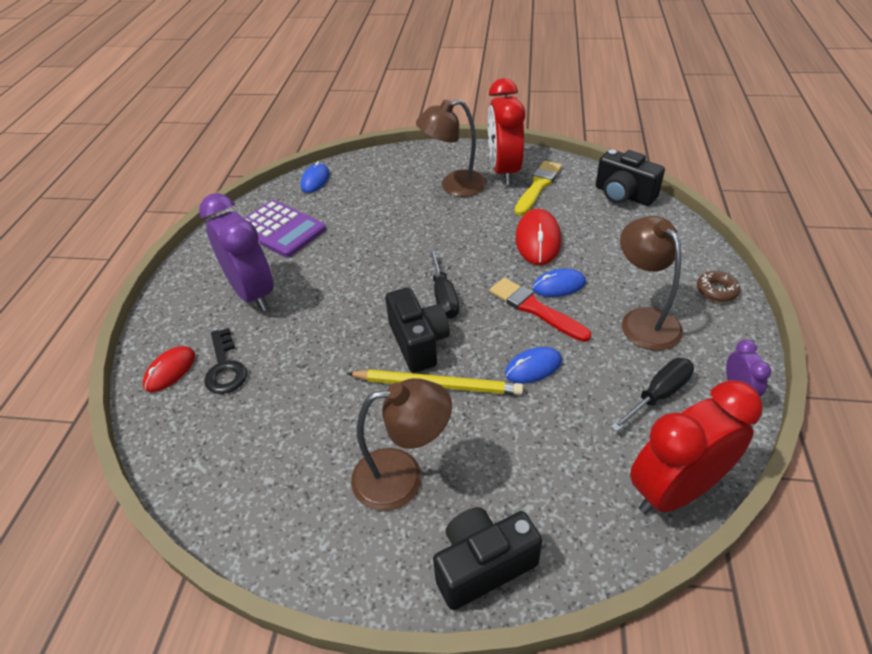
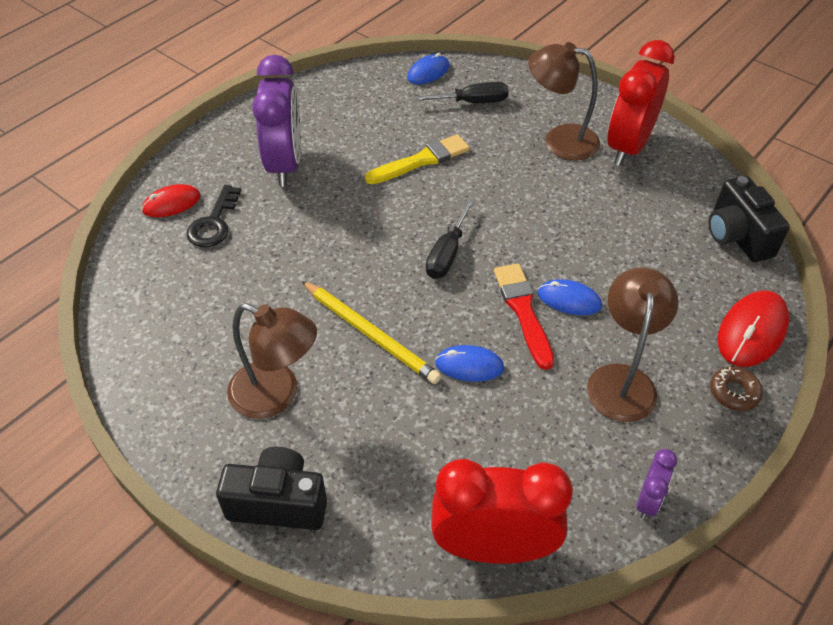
camera: 30 degrees right, 5 degrees up
(281, 229) = (356, 111): purple calculator -> none
(418, 343) = (387, 286): black camera -> none
(538, 186) = (649, 182): yellow brush -> yellow brush (421, 160)
(538, 240) = (593, 241): red mouse -> red mouse (752, 331)
(658, 395) = (564, 458): black screwdriver -> black screwdriver (472, 102)

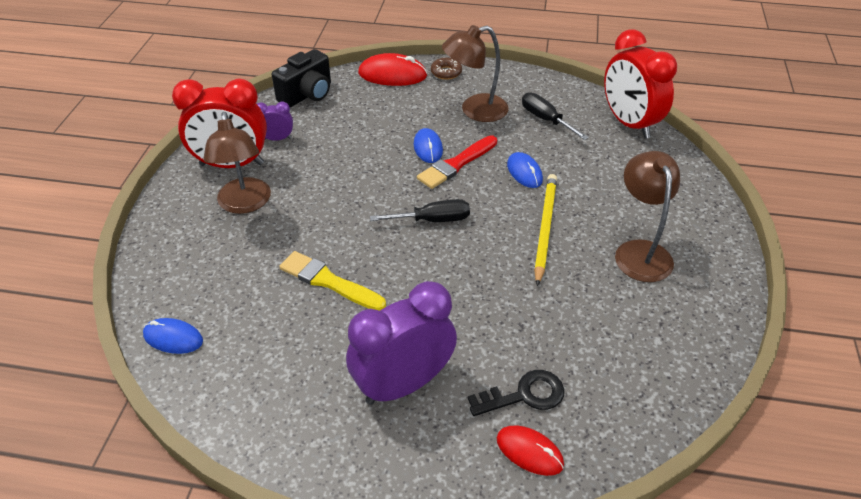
camera: 120 degrees left, 5 degrees down
(278, 503) = (702, 212): black camera -> none
(472, 102) = (214, 281): black screwdriver -> black screwdriver (546, 120)
(648, 501) = (546, 84): purple clock -> purple clock (277, 139)

